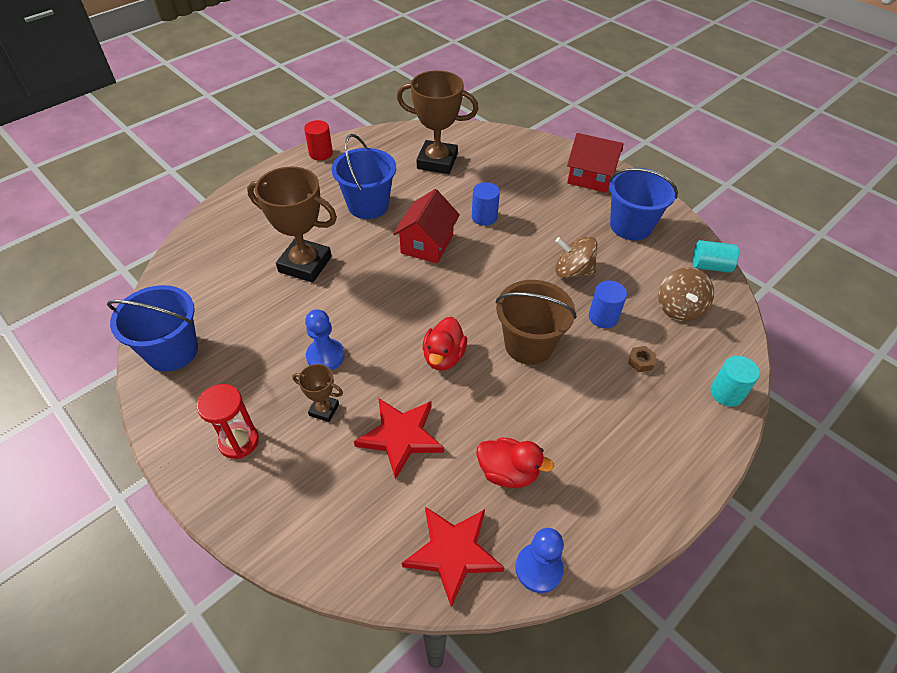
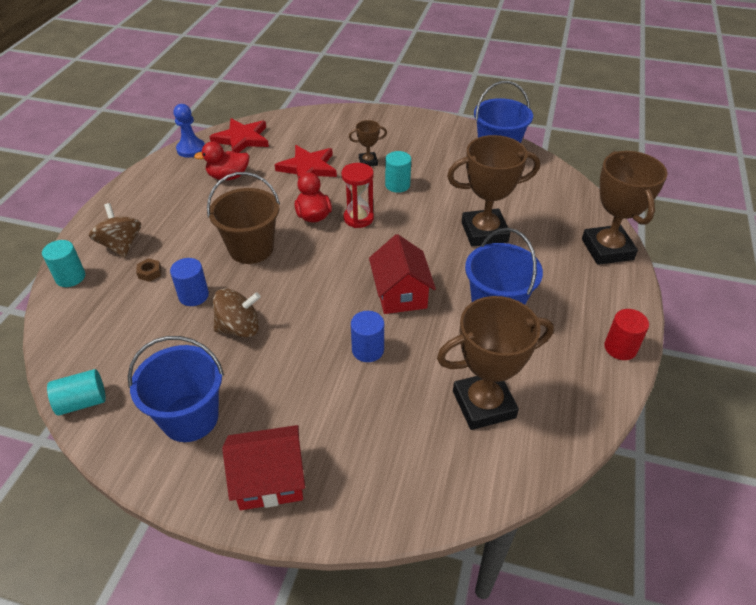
camera: 150 degrees right, 5 degrees down
(233, 208) = (607, 249): none -> brown trophy
(238, 441) = (401, 134): red hourglass -> red hourglass (358, 218)
(325, 356) = (397, 185): blue pawn -> turquoise cylinder
(679, 308) = (117, 335): brown spinning top -> brown spinning top (121, 245)

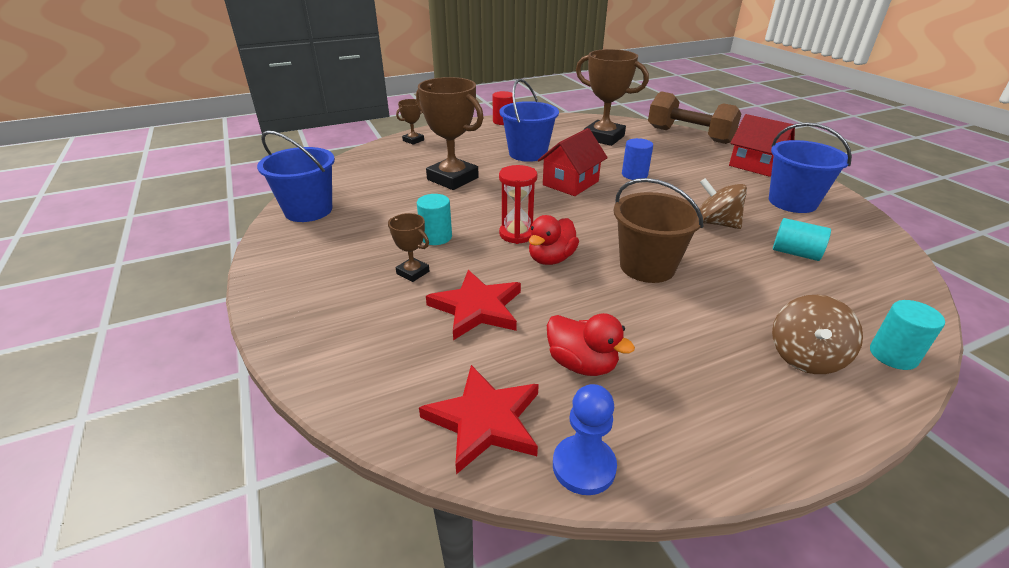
camera: 130 degrees left, 10 degrees down
(82, 402) = (886, 245): turquoise cylinder -> turquoise cylinder (795, 253)
(150, 273) = (779, 304): brown nut -> none
(193, 295) = (741, 261): blue cylinder -> none
(407, 507) = (689, 135): none -> brown dumbbell
(607, 249) = (413, 140): brown trophy -> brown trophy, size x0.48

